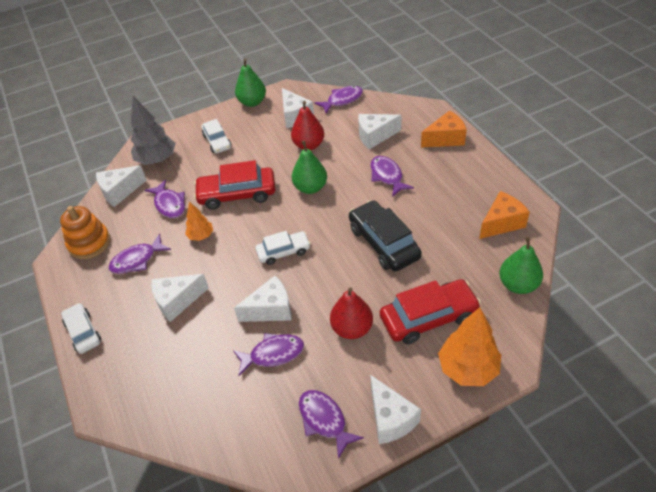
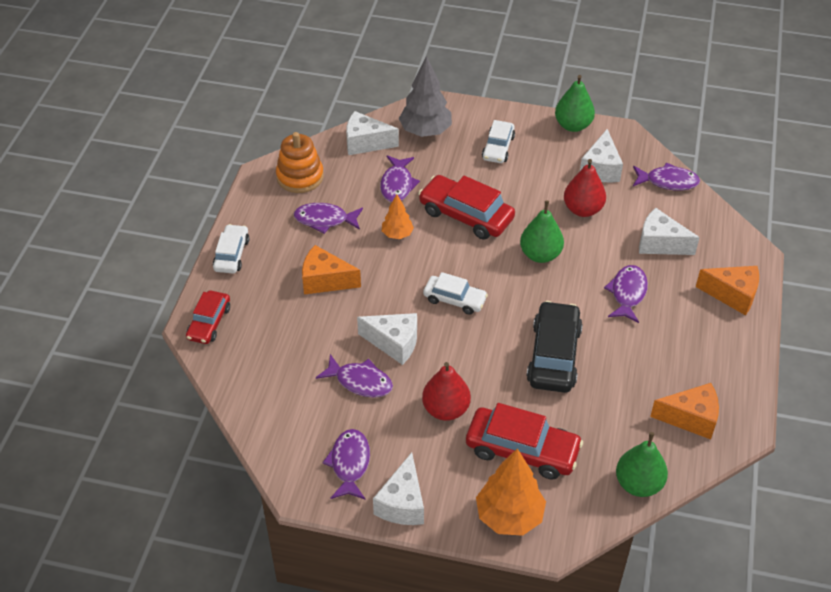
camera: 35 degrees right, 0 degrees up
(110, 397) = (209, 323): none -> red car
(177, 301) = (325, 280): white cheese -> orange cheese

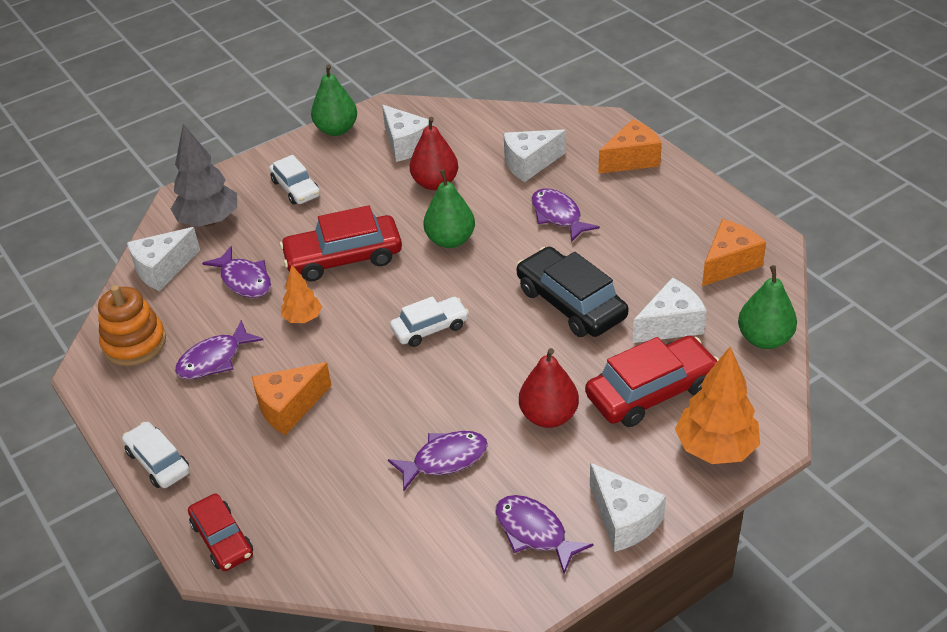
camera: 45 degrees left, 5 degrees down
(394, 343) = (428, 404): white cheese -> white cheese (670, 324)
(668, 181) = (471, 118): purple fish -> none

